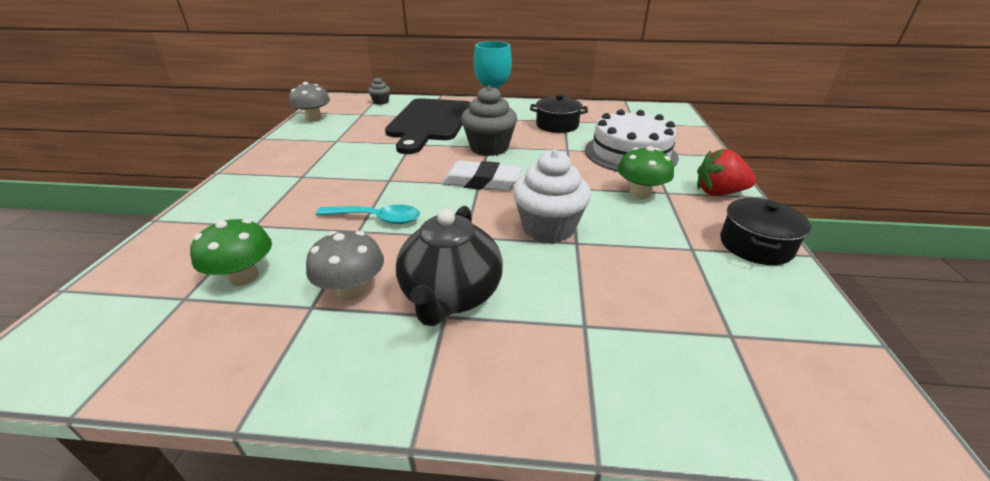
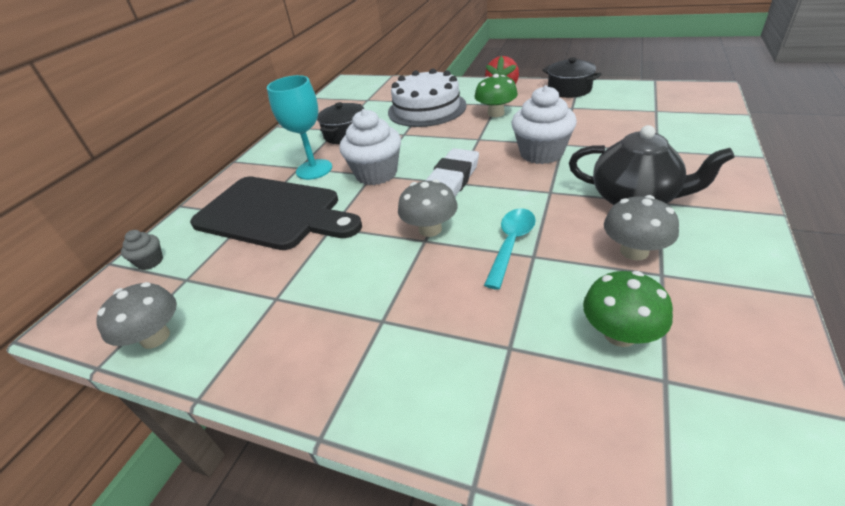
camera: 70 degrees left, 5 degrees up
(404, 180) = (430, 229): none -> grey mushroom
(489, 148) = (376, 174): grey cupcake -> white cupcake

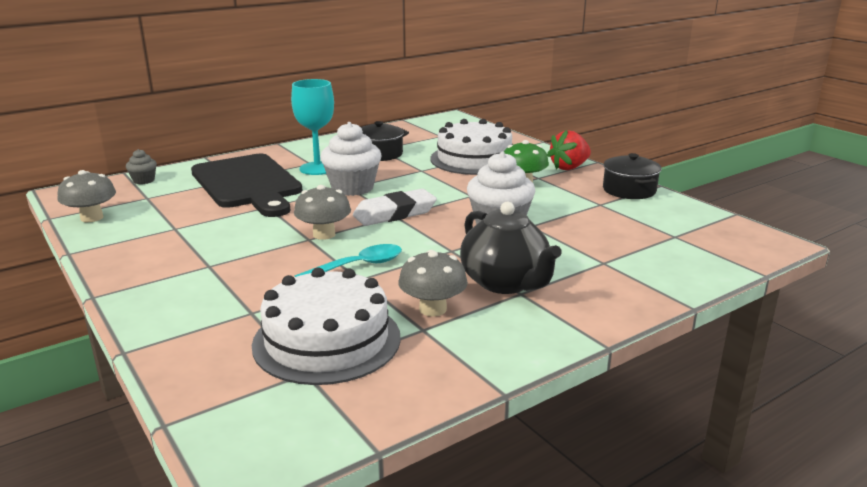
camera: 30 degrees right, 15 degrees down
(620, 334) = (327, 340): green mushroom -> white cake

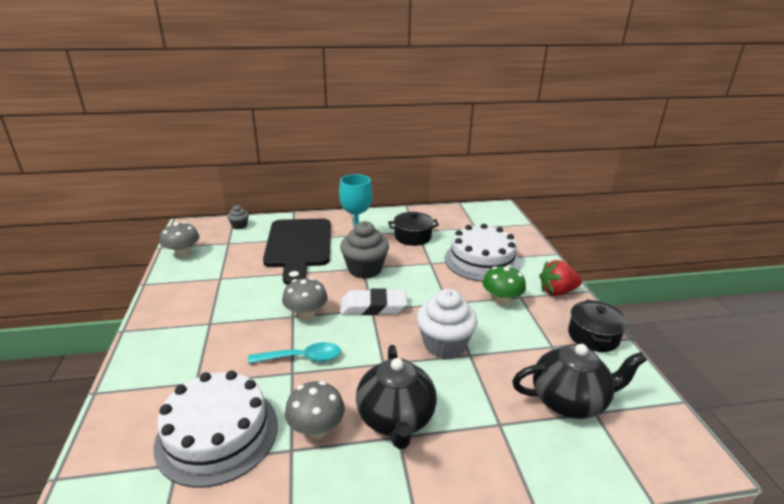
camera: 25 degrees right, 5 degrees up
(352, 188) = (365, 269): white cupcake -> grey cupcake
(648, 234) = (570, 401): none -> black teapot

